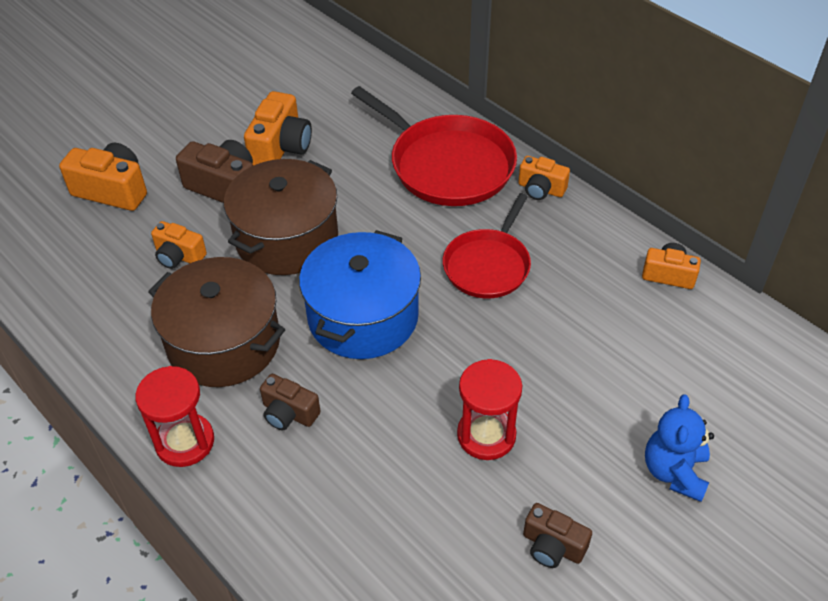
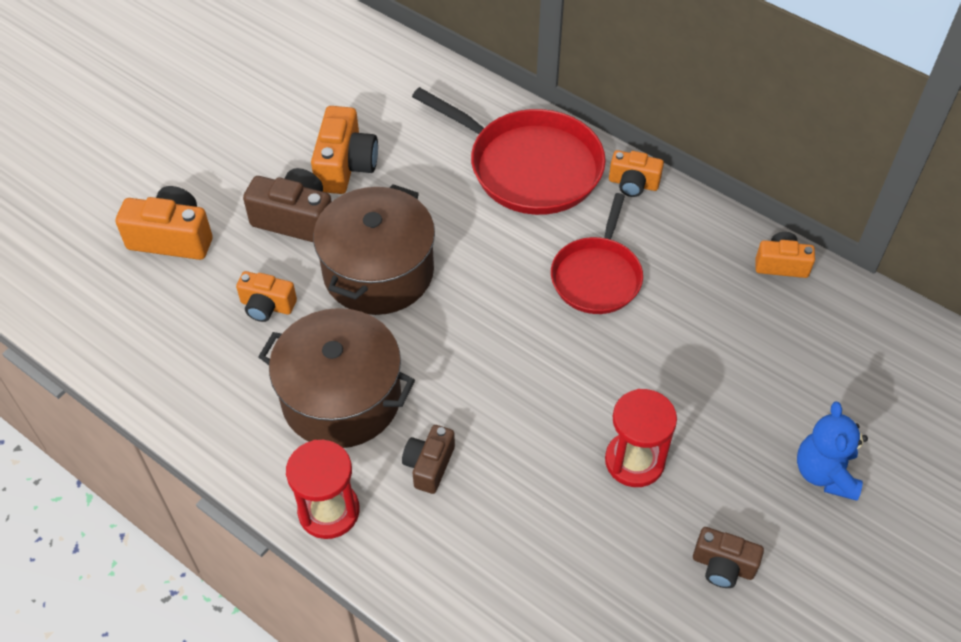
camera: 10 degrees left, 5 degrees up
(289, 413) = (429, 465): brown camera -> brown camera turned 90 degrees clockwise
(363, 317) = (480, 350): blue pot -> none

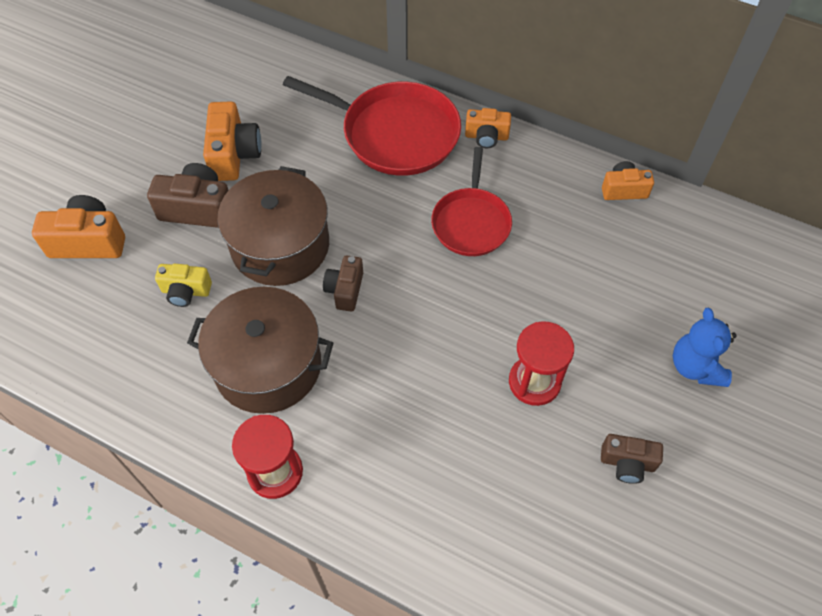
camera: 10 degrees left, 5 degrees up
(267, 306) = (186, 291): orange camera -> yellow camera
(429, 465) = (357, 415): brown camera -> brown camera (345, 290)

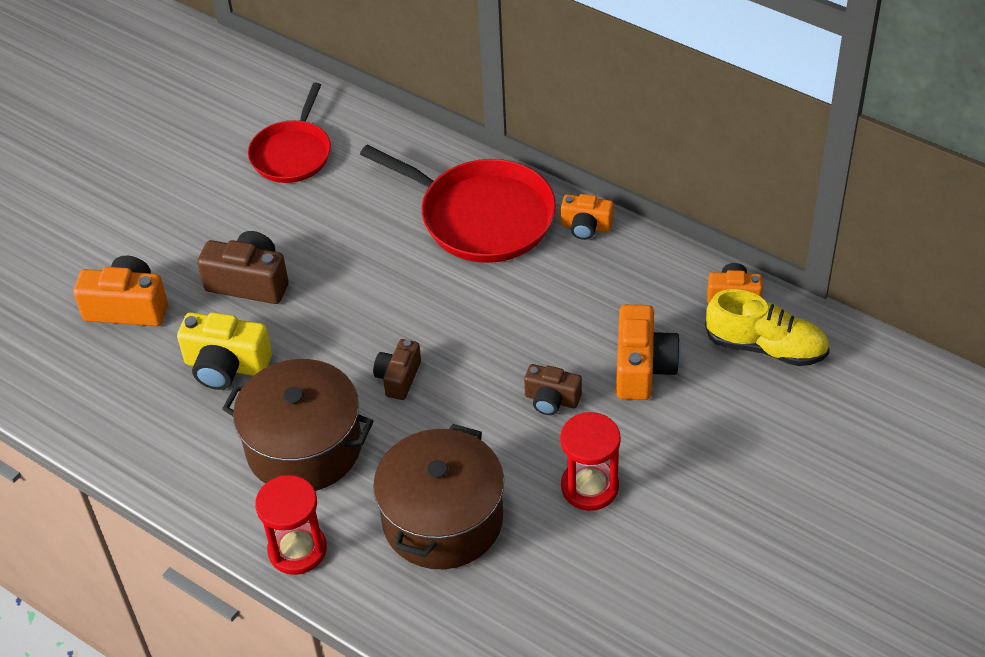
camera: 10 degrees right, 10 degrees down
(186, 291) = (226, 366): yellow camera -> yellow camera, size x1.59
(234, 154) = (296, 227): orange camera -> orange camera (642, 368)
(280, 245) = (334, 327): brown pot -> brown pot (443, 519)
(471, 222) = (551, 318): red pan -> red pan (292, 153)
(627, 463) = (675, 575): brown camera -> brown camera (551, 400)
(661, 234) = (766, 347): none -> yellow shoe
(695, 366) = (773, 487): blue teddy bear -> none

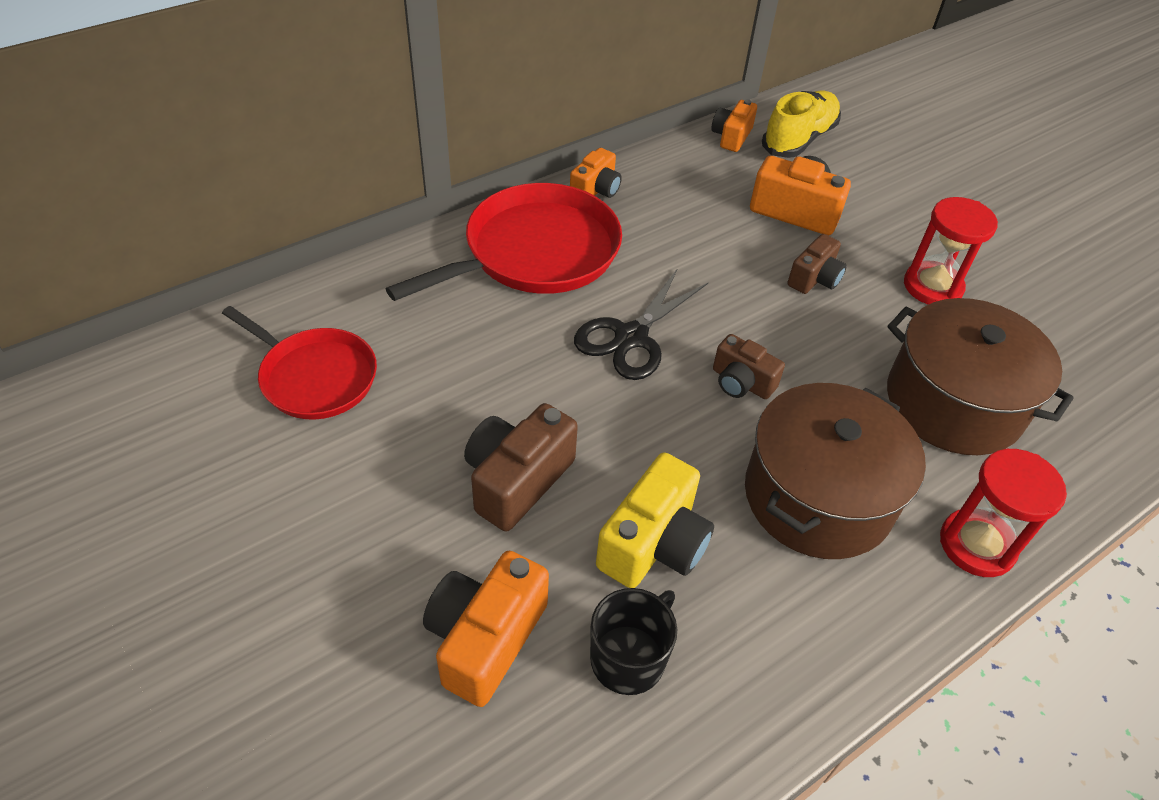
camera: 75 degrees left, 0 degrees up
(137, 377) = (629, 658): none -> black mug
(415, 301) = (631, 337): none -> black scissors

